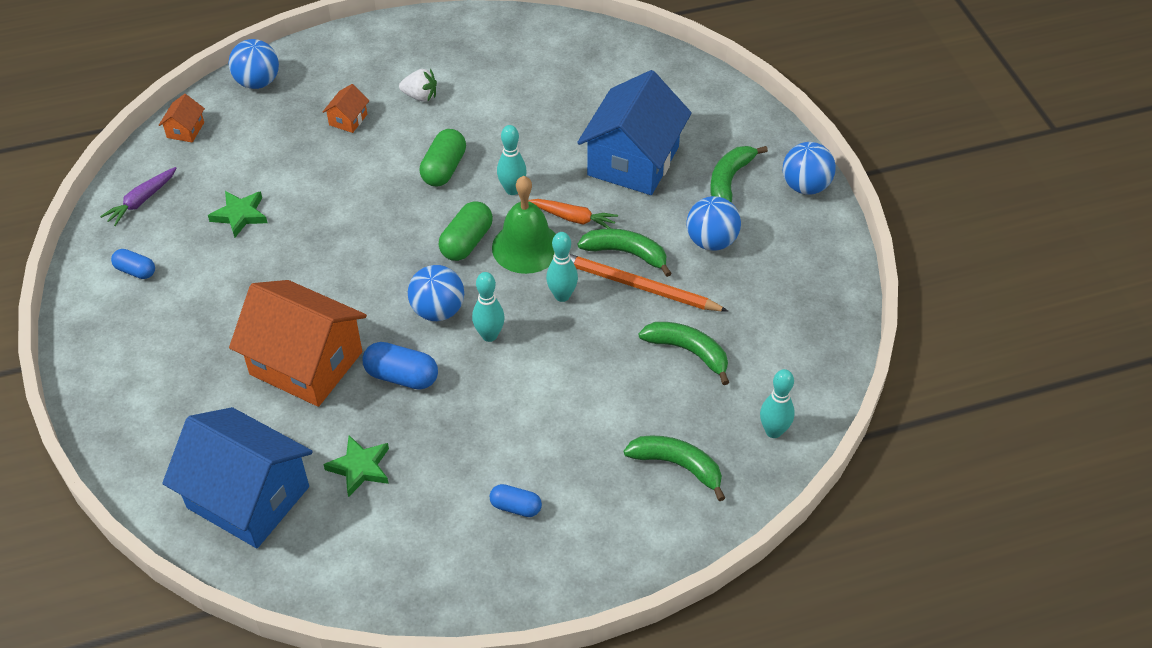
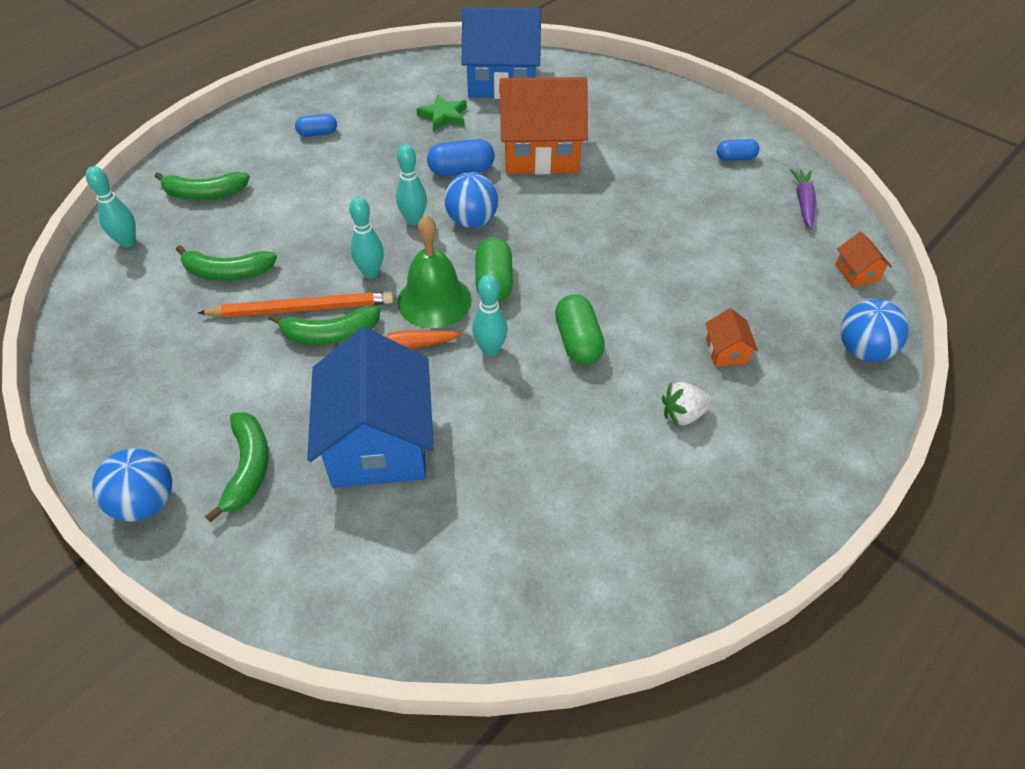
camera: 150 degrees right, 0 degrees up
(240, 215) = (712, 224): green star -> none
(711, 241) = (243, 383): blue ball -> none

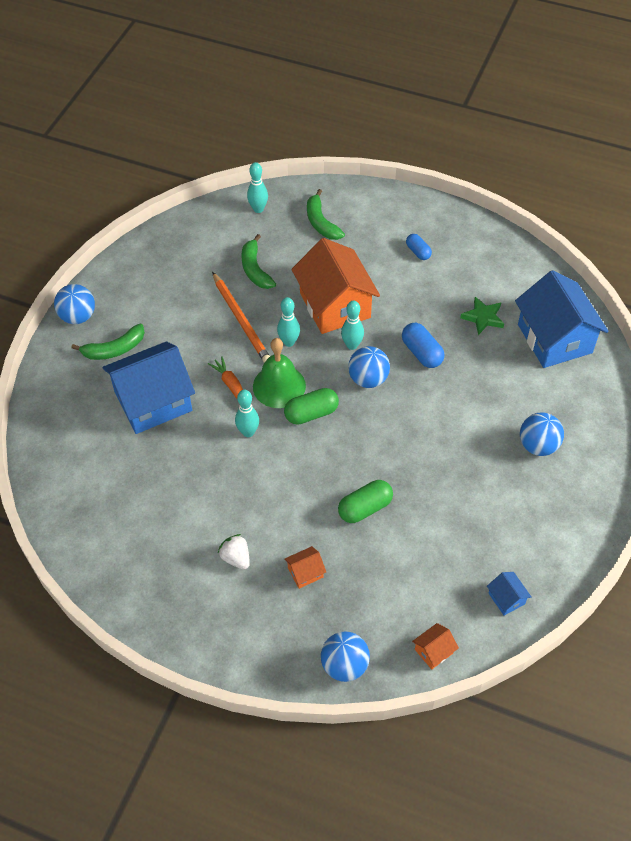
camera: 70 degrees right, 5 degrees up
(330, 334) = (226, 343): green banana -> none
(541, 153) = (471, 395): orange house -> orange house (335, 305)
(578, 342) = (276, 479): green capsule -> green capsule (365, 508)
(627, 129) = (538, 445): none -> blue ball
(735, 158) = (542, 535): blue capsule -> none
(803, 203) = (506, 598): purple carrot -> blue house

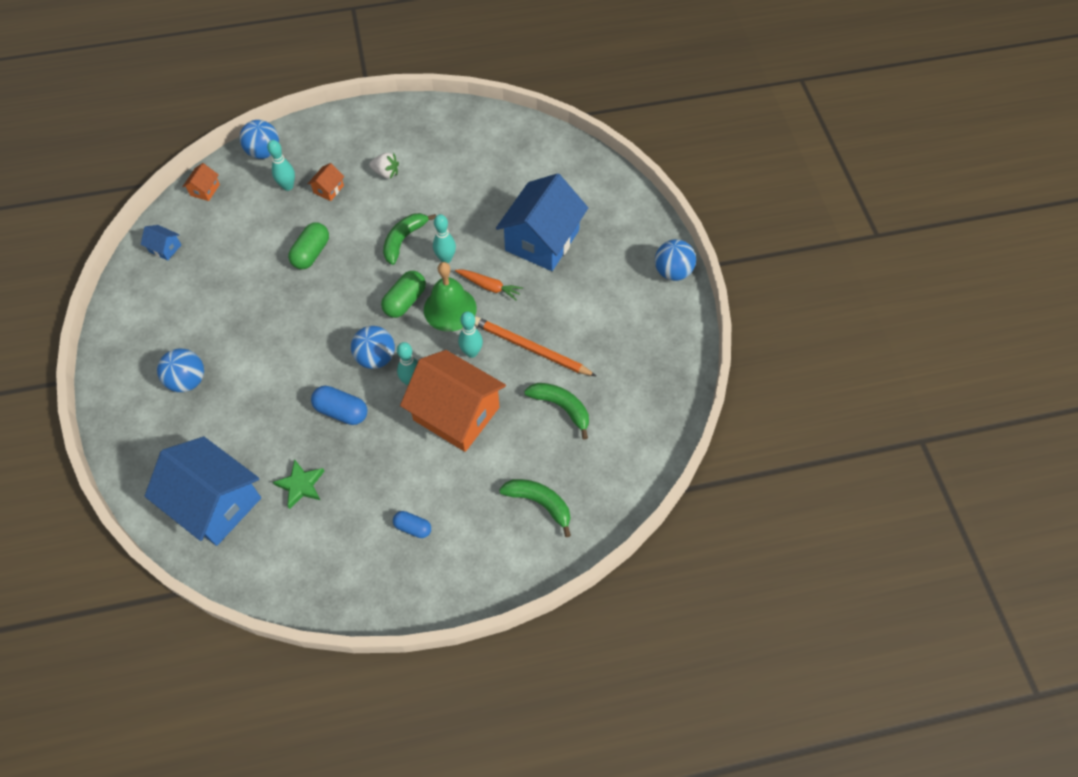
camera: 145 degrees right, 5 degrees up
(114, 349) = (614, 262): green banana -> green banana (404, 240)
(258, 209) = (617, 480): turquoise bowling pin -> turquoise bowling pin (288, 186)

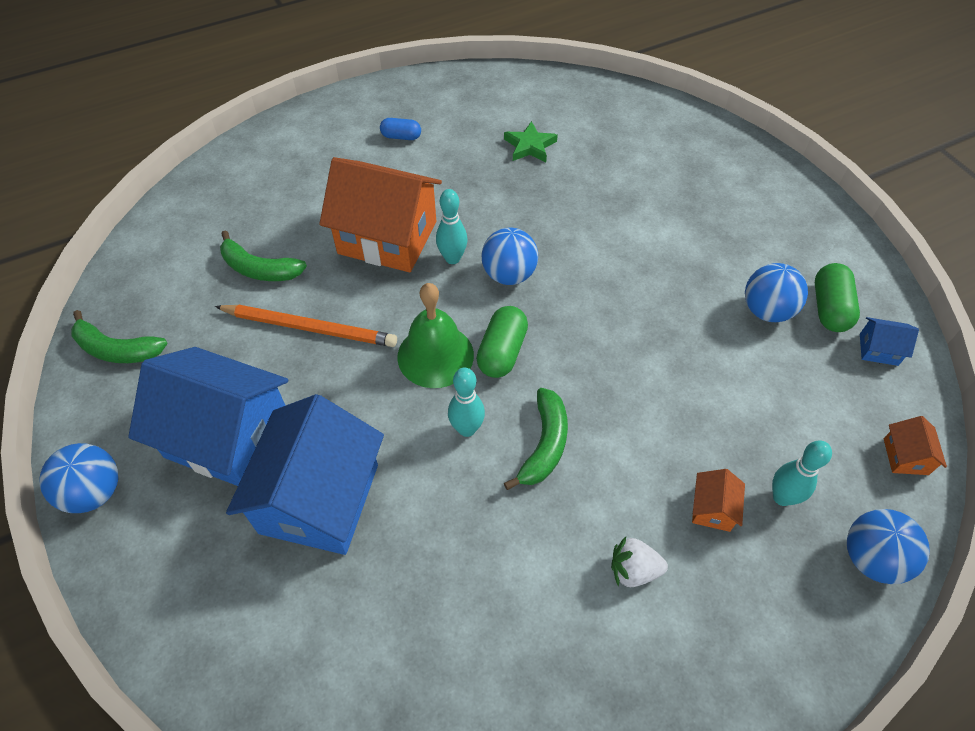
camera: 165 degrees right, 5 degrees down
(188, 381) = (714, 207): blue ball -> blue ball (766, 310)
(215, 503) = (605, 119): blue house -> blue house (228, 436)
(311, 253) = (671, 390): green capsule -> green capsule (829, 308)
(341, 411) = (522, 213): blue capsule -> none
(471, 352) = (388, 306): turquoise bowling pin -> none
(489, 286) = (388, 400): orange carrot -> none
(539, 503) = (273, 178): green banana -> green banana (117, 349)

